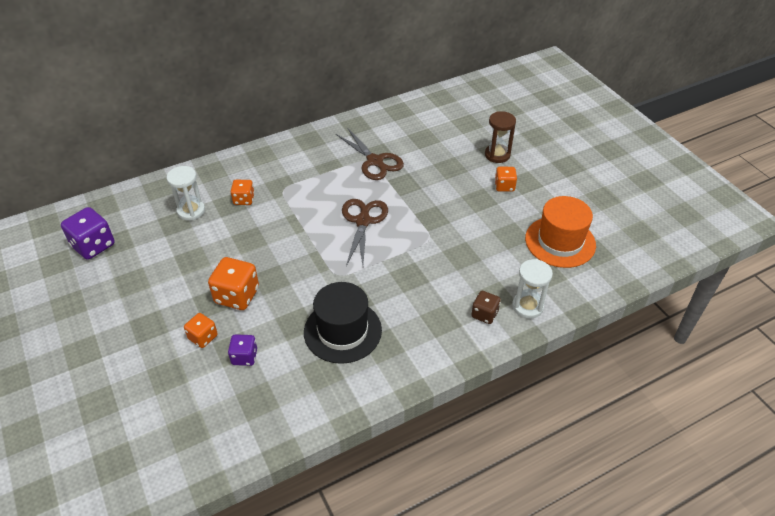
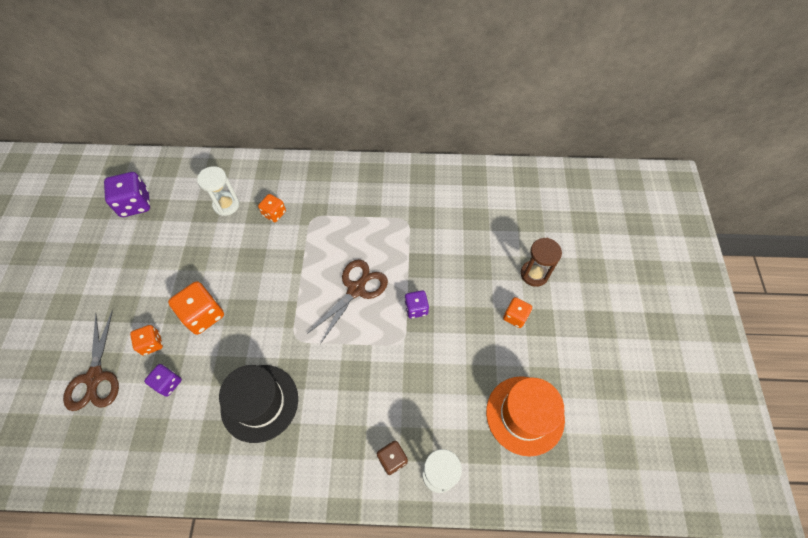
camera: 30 degrees right, 15 degrees up
(375, 161) = (412, 225): brown scissors -> brown scissors (95, 377)
(423, 213) = (416, 308): none -> purple dice

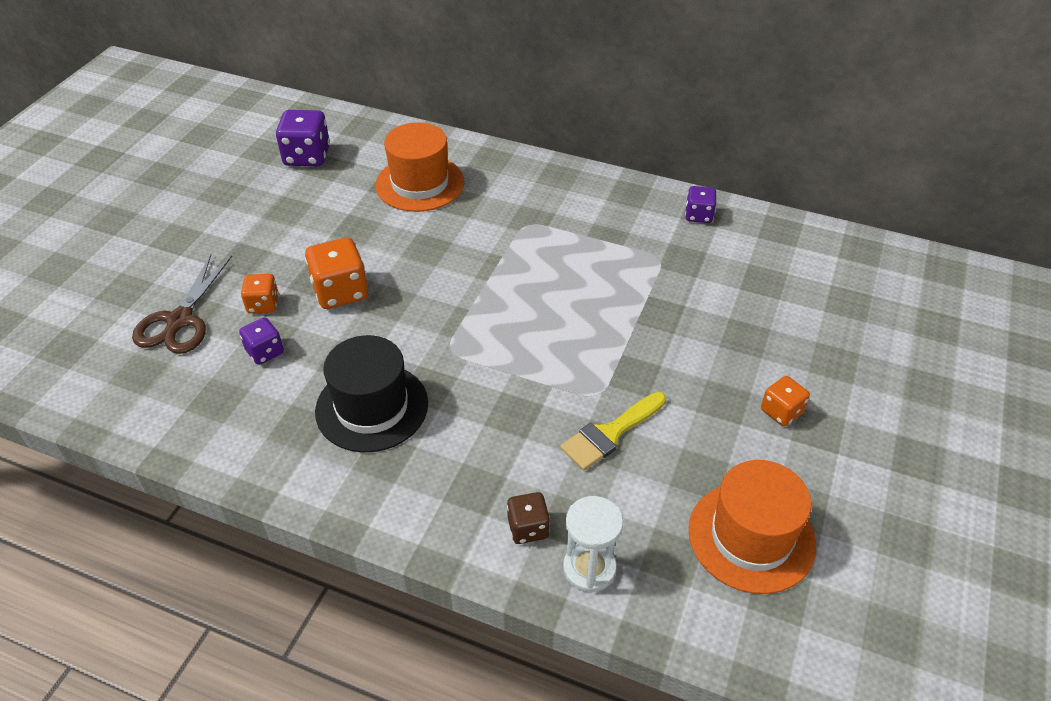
camera: 20 degrees right, 15 degrees down
(226, 205) = (420, 183): white hourglass -> orange hat
(274, 213) = (478, 207): orange dice -> none
(356, 289) = (556, 317): brown scissors -> none
(416, 308) = (633, 362): purple dice -> purple dice (698, 215)
(419, 369) = (610, 434): none -> yellow brush
(534, 274) = (831, 368): brown hourglass -> none

